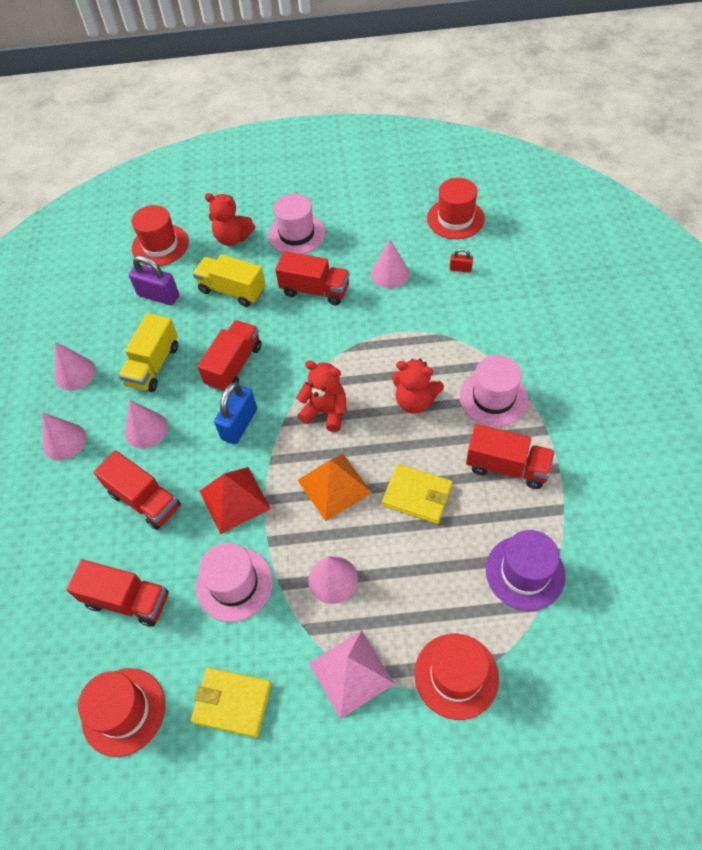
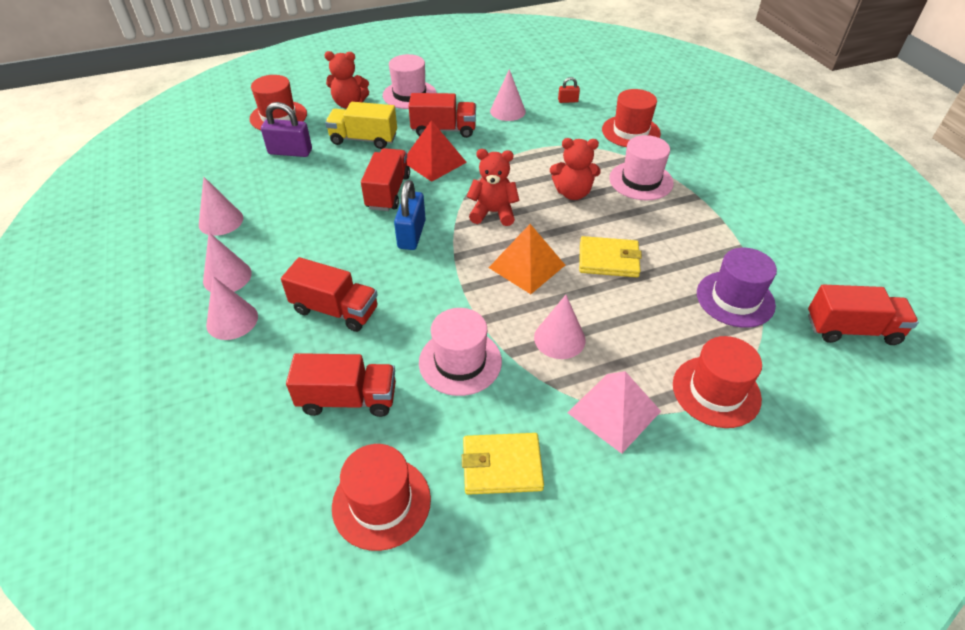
camera: 20 degrees left, 10 degrees down
(146, 429) = (315, 253): pink cone -> pink cone (232, 320)
(153, 365) = (304, 203): yellow truck -> none
(234, 499) = (431, 293): red pyramid -> red pyramid (434, 162)
(455, 218) = (547, 70): red hat -> red hat (631, 131)
(507, 467) = (678, 226): red truck -> red truck (852, 330)

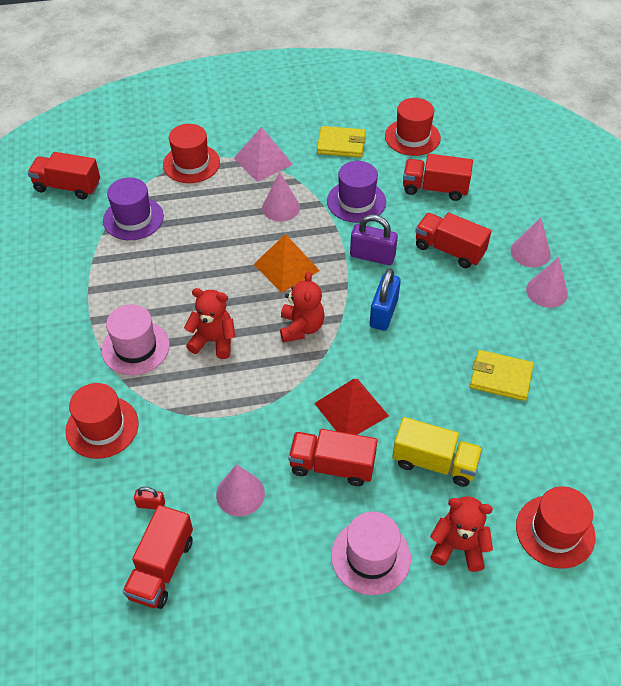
camera: 170 degrees left, 5 degrees up
(221, 221) = (573, 355): pink cone -> none
(290, 152) = (523, 452): purple padlock -> purple padlock (372, 256)
(388, 192) = (405, 370): red truck -> red truck (161, 567)
(460, 362) = (356, 201): pink hat -> purple hat
(493, 213) = (301, 327): red teddy bear -> red teddy bear turned 105 degrees counterclockwise
(608, 259) = (214, 264): yellow wallet -> yellow wallet (500, 377)

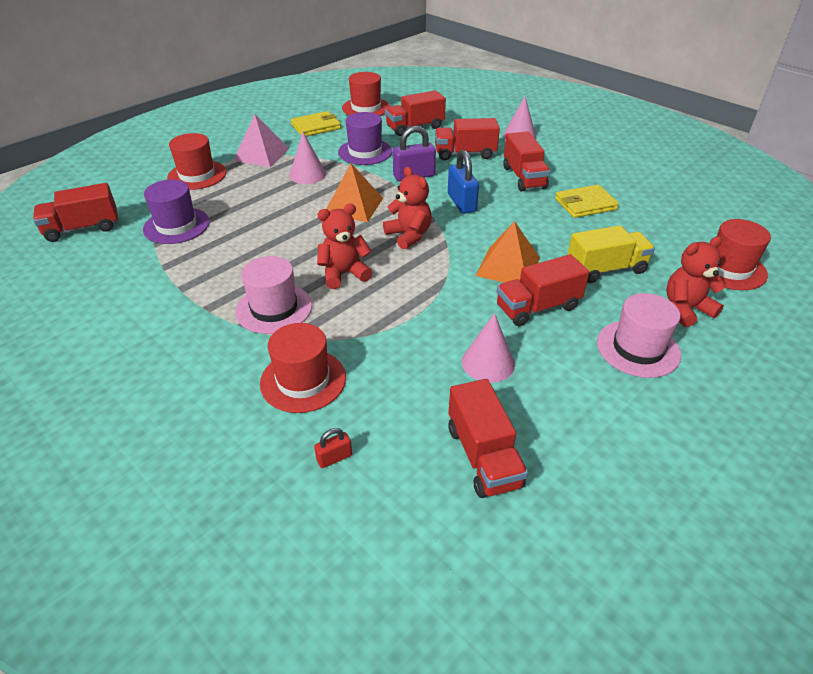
camera: 35 degrees left, 10 degrees down
(151, 504) = (417, 413): red padlock -> red padlock (334, 458)
(351, 409) = (508, 266): red pyramid -> orange pyramid
(475, 311) = (524, 177): none -> red truck
(547, 291) = (555, 151): pink cone -> none

